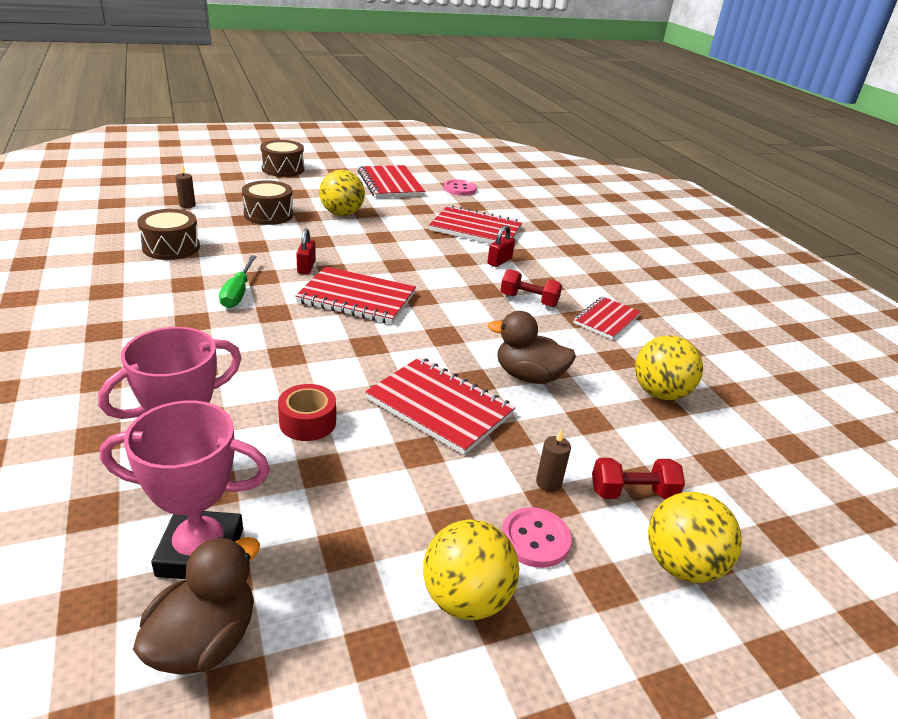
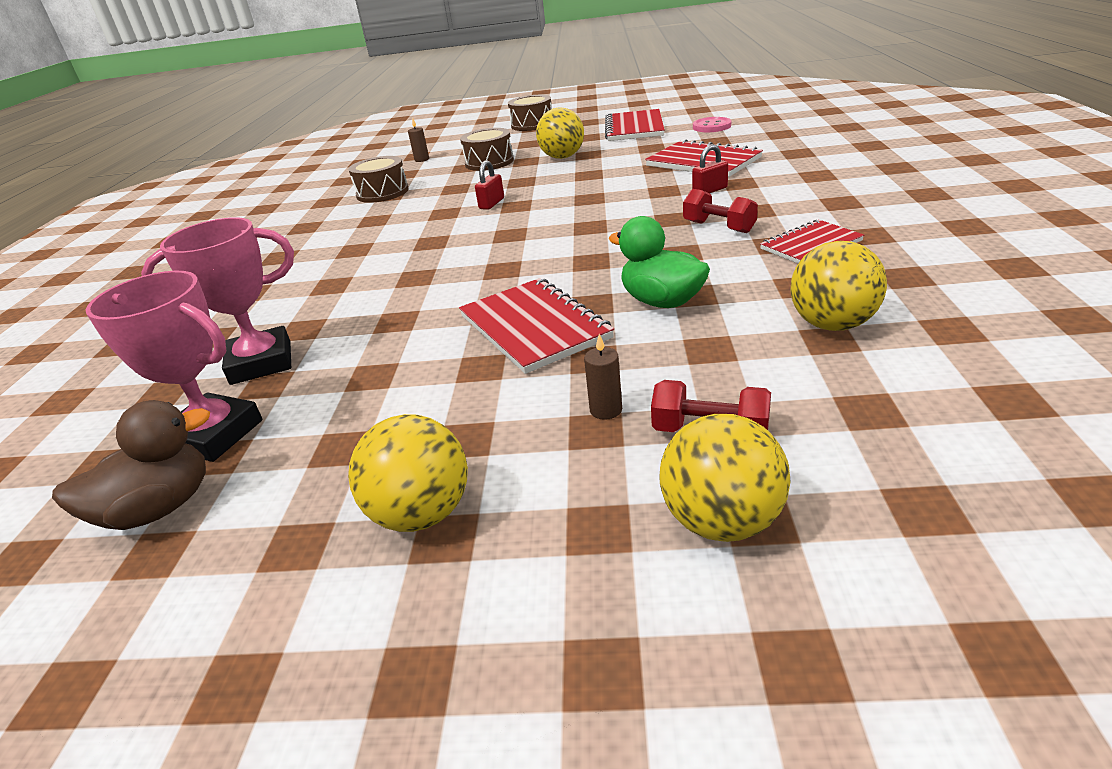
camera: 30 degrees right, 0 degrees up
(238, 293) = (411, 226): green screwdriver -> none
(308, 422) = (390, 334): red tape -> none
(356, 298) = (521, 228): red notebook -> none
(528, 376) = (662, 301): brown duck -> green duck
(535, 539) = (545, 466): pink button -> none

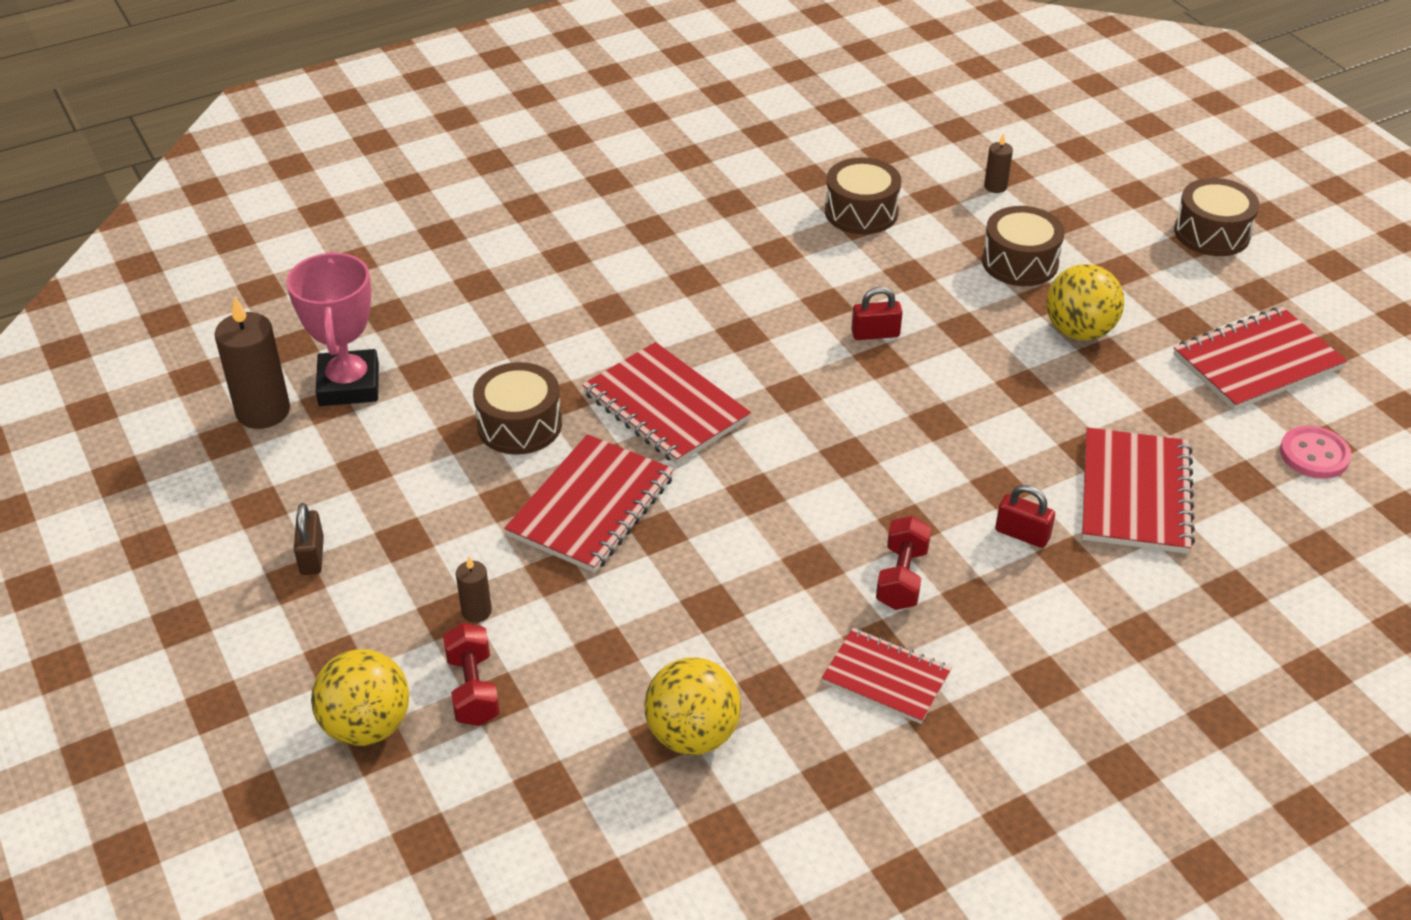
camera: 55 degrees right, 10 degrees up
(159, 508) = (263, 411): brown duck -> brown candle
(261, 363) = (453, 347): pink trophy -> none
(400, 345) = (519, 425): none -> brown drum
(422, 513) = (312, 556): yellow ball -> brown padlock
(464, 279) = (665, 407): none -> red notebook
(662, 301) = (685, 586): green duck -> none

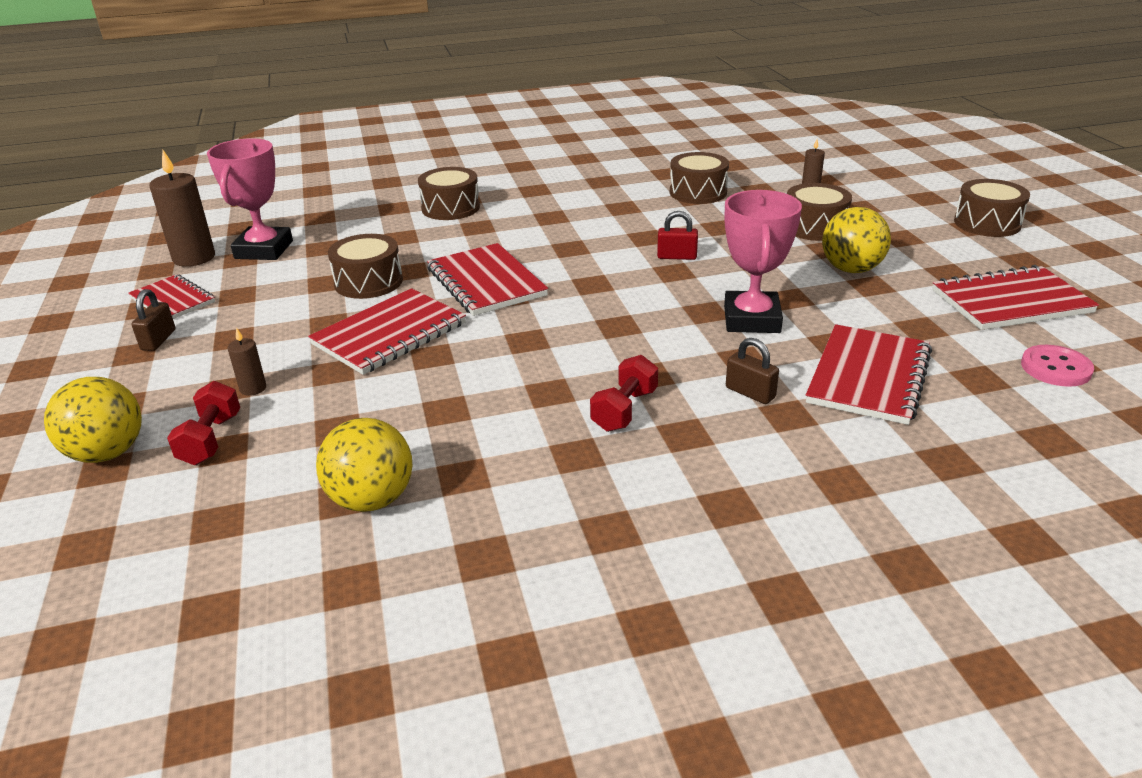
camera: 15 degrees right, 10 degrees down
(556, 277) = (450, 208): none -> brown drum
(886, 678) = (573, 481): red notebook -> red notebook (173, 300)
(992, 426) = (752, 319): none -> pink trophy
(1022, 534) = (750, 393): red padlock -> brown padlock

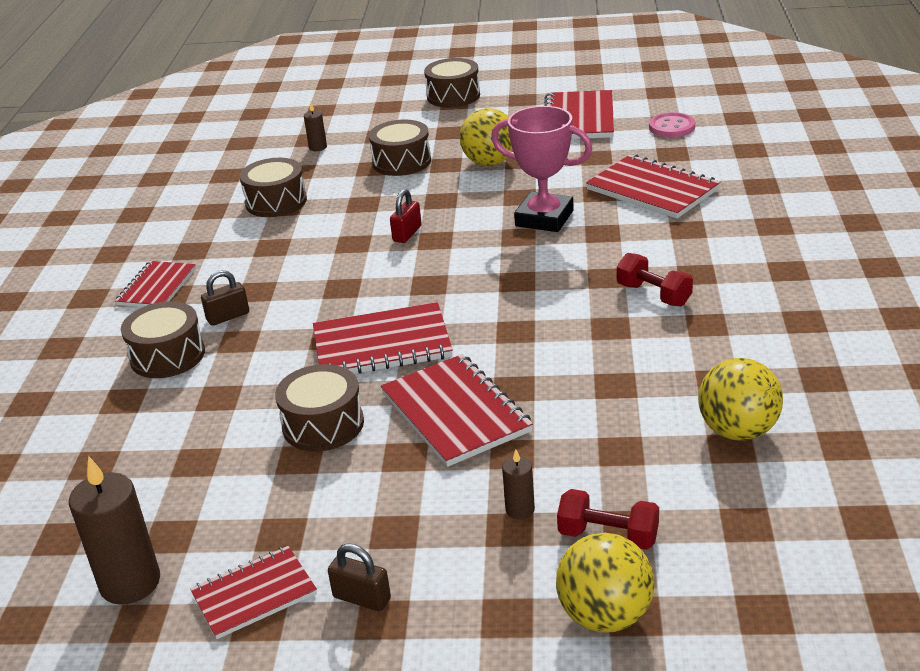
camera: 70 degrees left, 0 degrees up
(264, 250) = (160, 514): pink trophy -> none
(542, 182) = (157, 287): none -> red notebook
(750, 393) = (653, 238): brown padlock -> brown padlock (228, 316)

